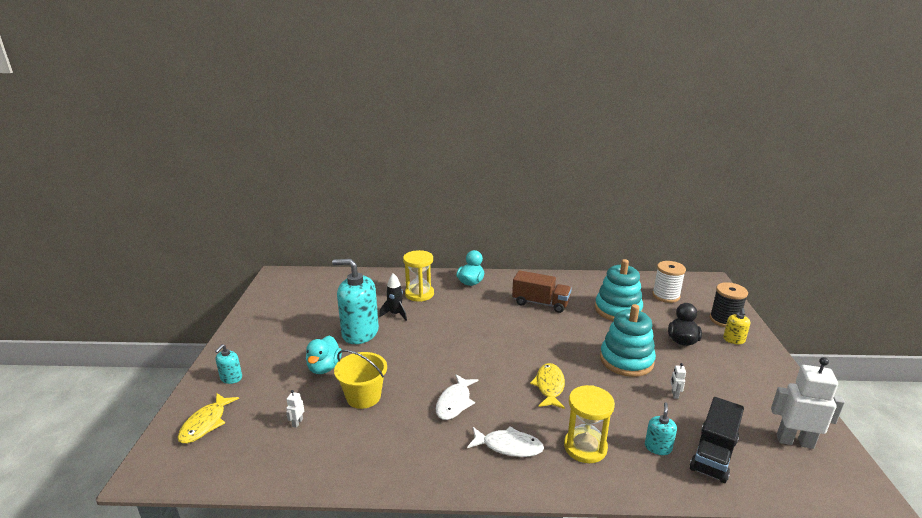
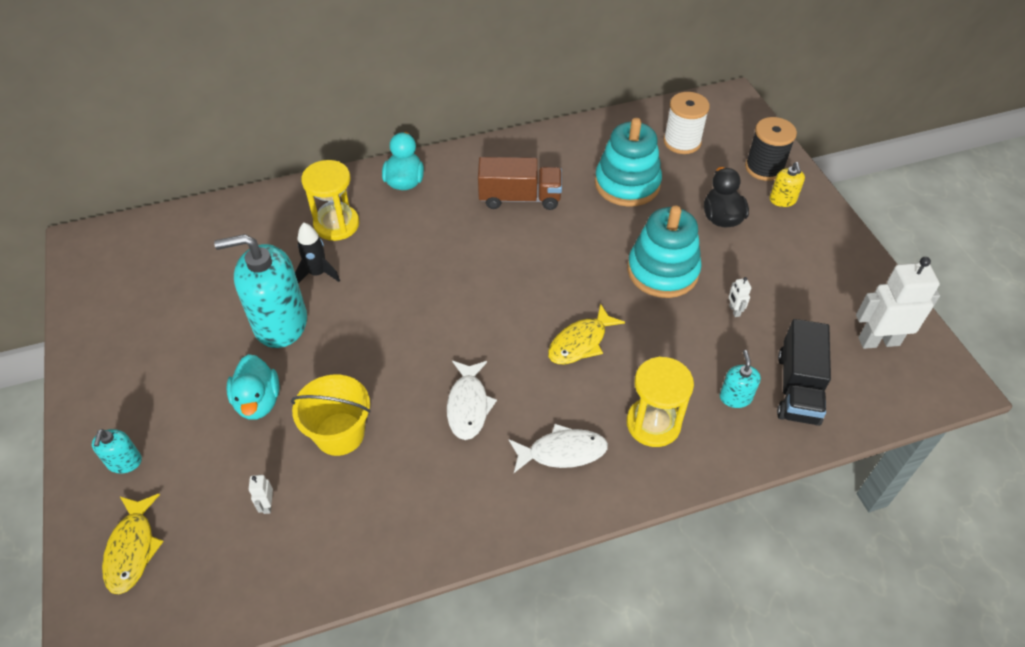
camera: 20 degrees left, 25 degrees up
(549, 386) = (580, 342): yellow fish -> yellow fish turned 120 degrees counterclockwise

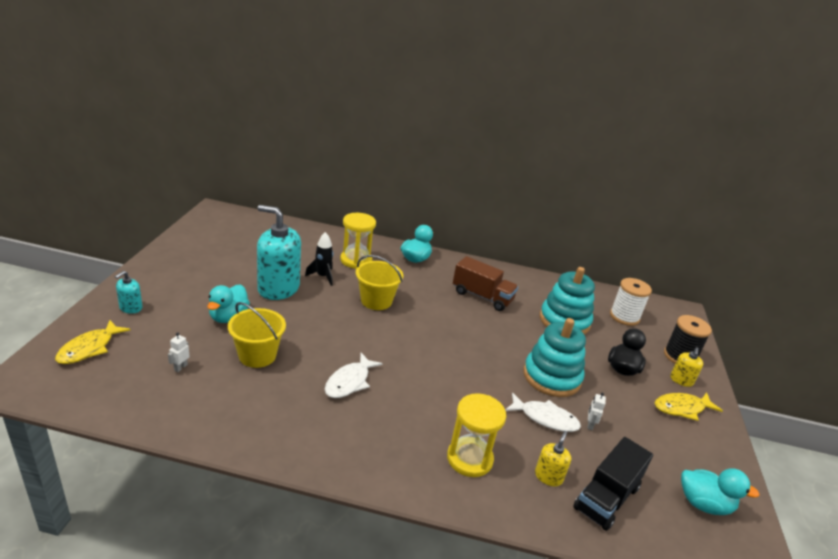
camera: 25 degrees right, 20 degrees down
(409, 274) = (376, 301): none -> yellow bucket
(562, 452) = (388, 439): white fish -> white fish (545, 418)
(580, 342) = (457, 387): yellow fish -> yellow fish (682, 408)
(735, 397) = (548, 476): turquoise soap dispenser -> yellow soap dispenser
(878, 341) = (704, 504): white robot -> turquoise duck

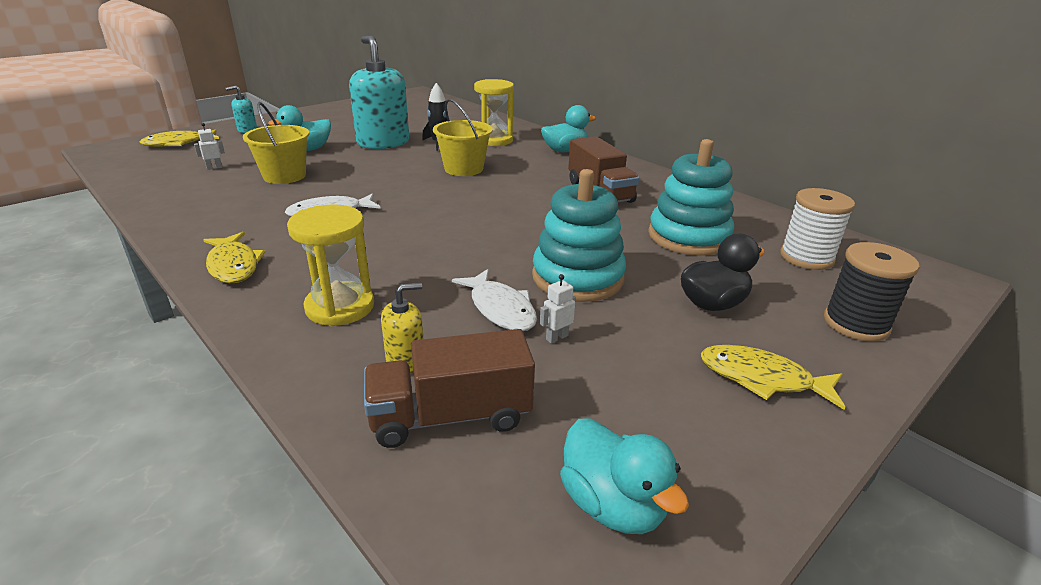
camera: 40 degrees right, 0 degrees up
(359, 459) = (233, 265): none -> yellow fish
(606, 498) = (450, 416): black truck -> brown truck
(681, 380) = (814, 349): yellow soap dispenser -> none

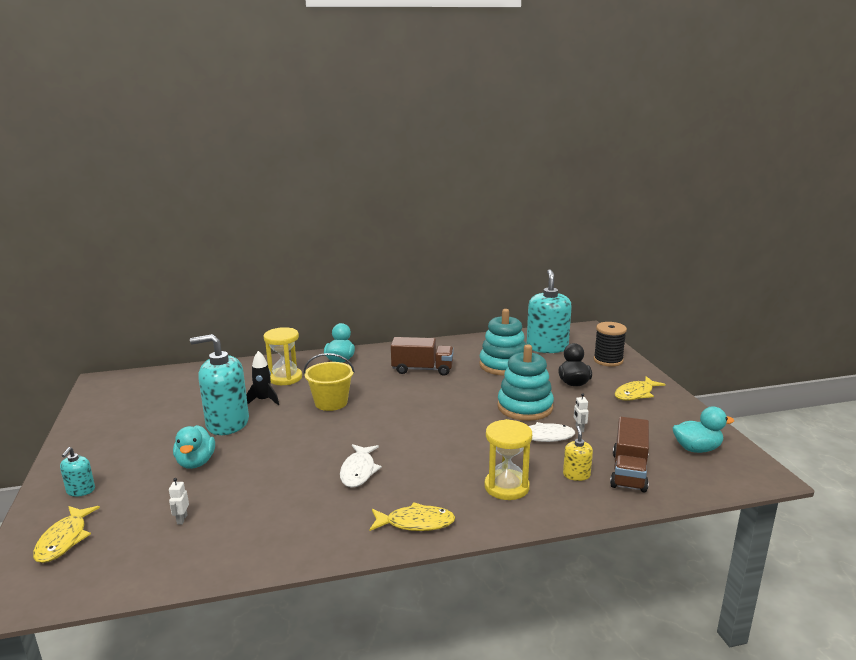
camera: 60 degrees left, 10 degrees down
(284, 176) = (253, 482): yellow bucket -> none
(806, 257) = (547, 347): white spool -> turquoise soap dispenser

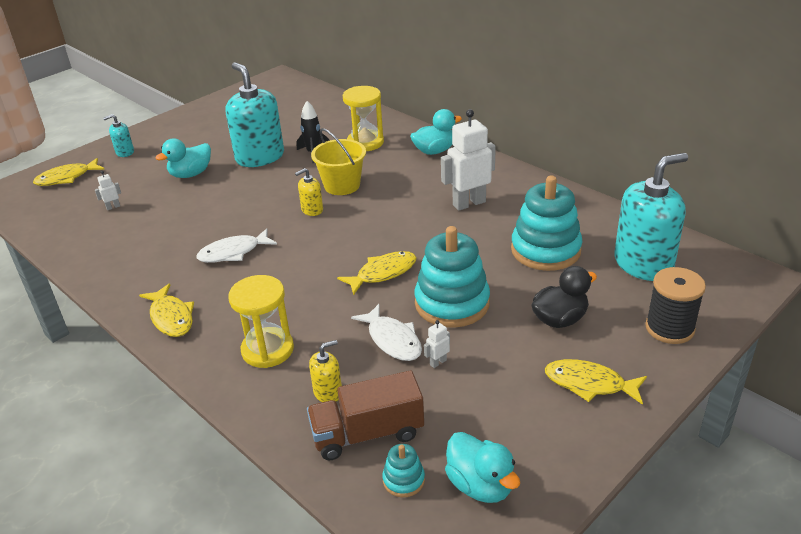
camera: 60 degrees right, 15 degrees up
(347, 423) = (312, 210): none -> yellow soap dispenser
(422, 369) = (469, 203): brown truck -> white robot
(465, 419) = (383, 273): none -> yellow fish
(678, 471) = (403, 480): none -> turquoise stacking toy

